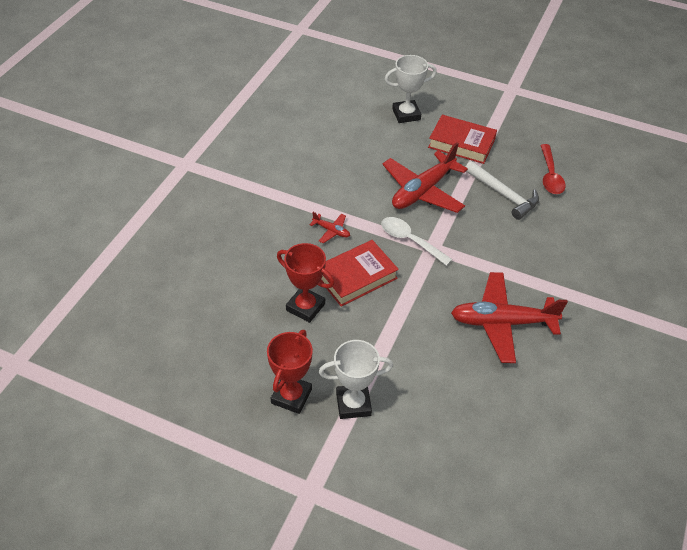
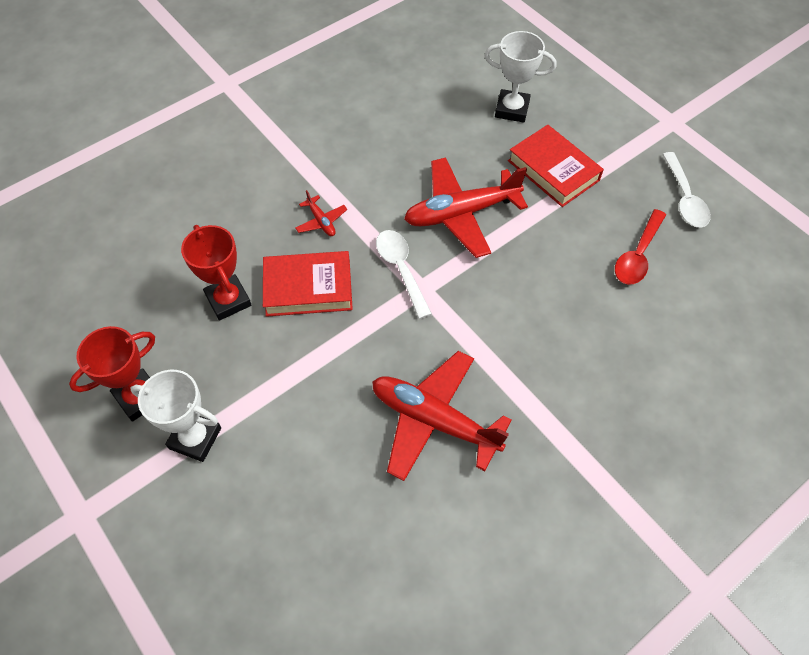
camera: 30 degrees right, 10 degrees up
(503, 195) = (557, 257): white hammer -> none
(553, 132) = (684, 198): none -> white spoon

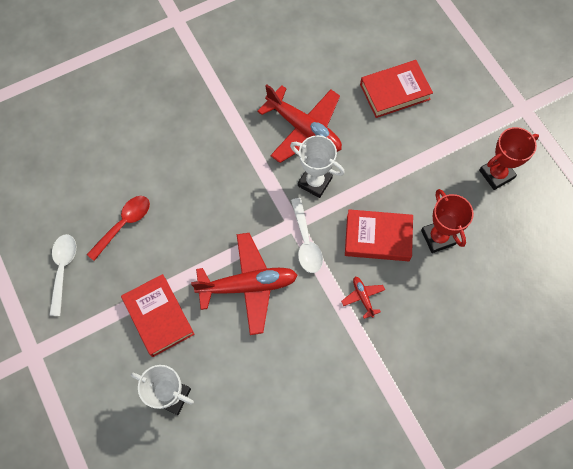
camera: 170 degrees left, 10 degrees up
(195, 438) = (457, 142): white trophy -> white trophy (315, 182)
(297, 510) = (395, 92): none -> red book

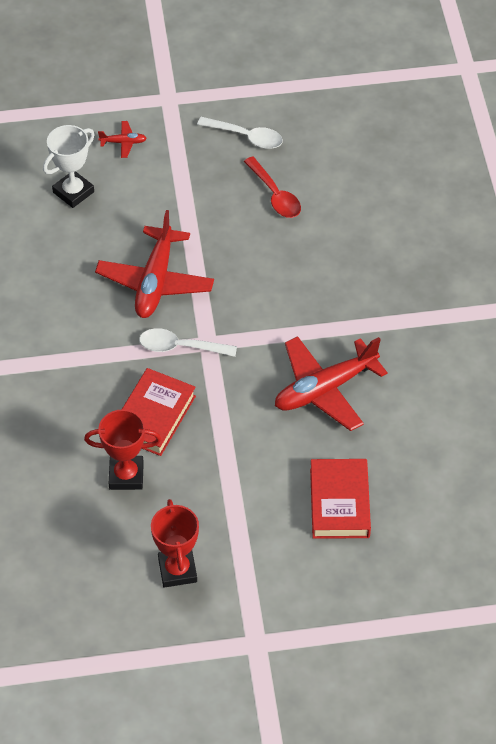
camera: 110 degrees right, 15 degrees down
(158, 317) = (158, 200): red book -> none
(315, 182) = (250, 378): white trophy -> none
(363, 297) = (92, 378): red plane -> red plane (123, 142)

